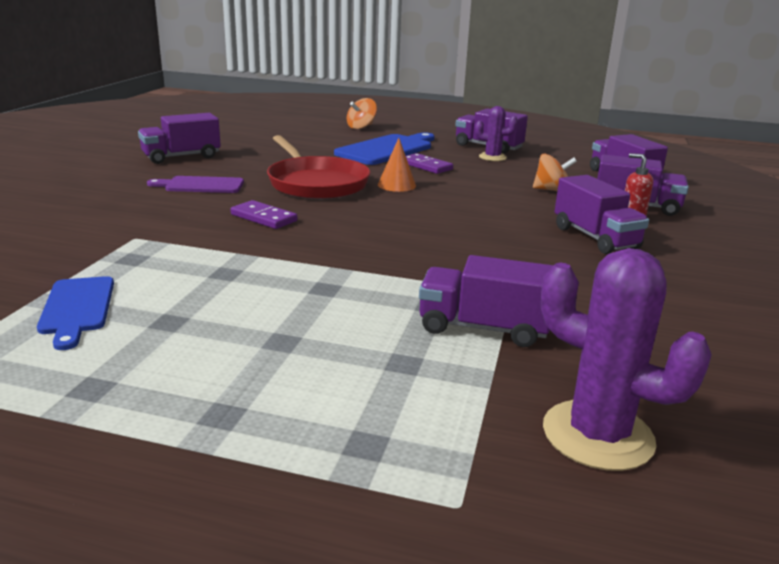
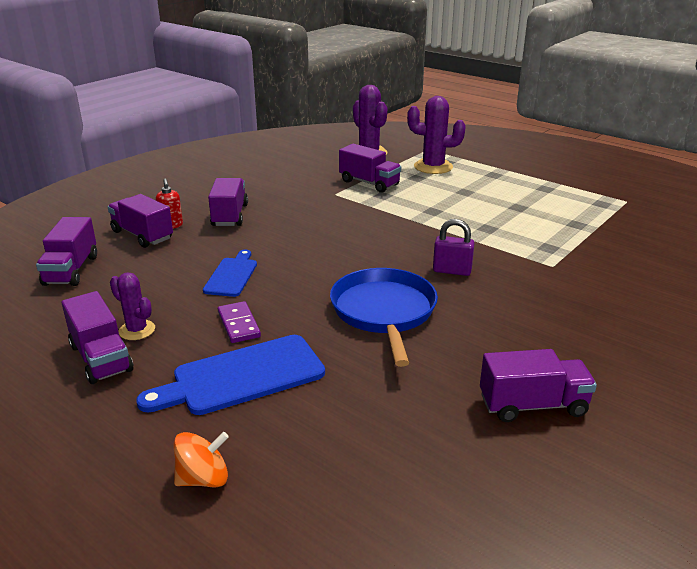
camera: 155 degrees left, 5 degrees up
(77, 308) = (568, 220): blue cutting board -> blue cutting board (232, 275)
(201, 185) = (504, 328): purple cutting board -> none
(263, 218) = (452, 271): purple domino -> purple padlock
(316, 183) = (383, 312): red pan -> blue pan
(389, 411) = (433, 167): none -> purple cactus
(396, 185) = (306, 295): orange cone -> none
(551, 190) = (174, 263): orange spinning top -> none

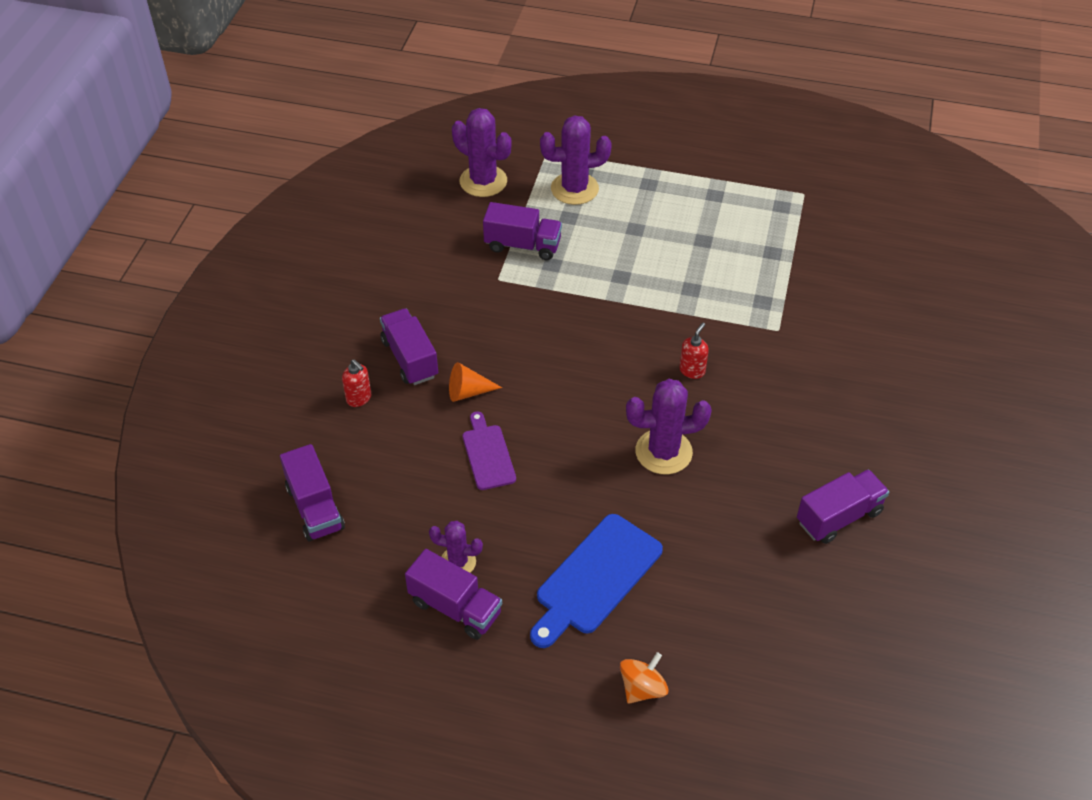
camera: 25 degrees left, 20 degrees up
(142, 235) = (341, 426): purple truck -> none
(232, 275) = (487, 454): blue cutting board -> purple cutting board
(238, 324) = (545, 518): purple domino -> none
(253, 240) = (468, 392): none -> orange cone
(383, 312) = (663, 452): blue pan -> purple cactus
(452, 271) = (692, 370): purple padlock -> red soap dispenser

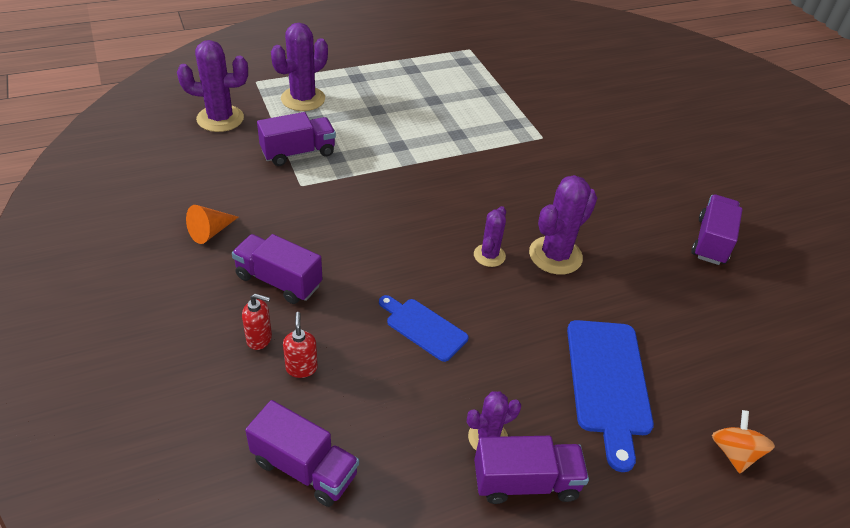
camera: 40 degrees left, 5 degrees down
(468, 392) = (358, 284): orange cone -> orange cone (210, 232)
(487, 454) = (423, 328): purple cutting board -> blue cutting board
(602, 422) = (489, 255): none -> purple cactus
(692, 370) = (515, 188): red soap dispenser -> red soap dispenser (301, 368)

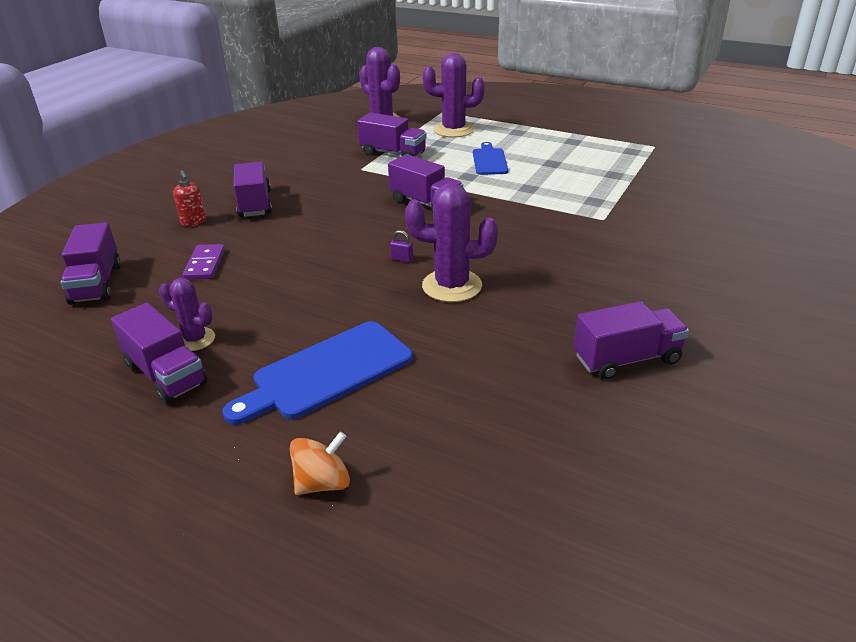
camera: 55 degrees right, 10 degrees down
(210, 232) = (269, 167): orange cone -> none
(301, 368) = (184, 245): red soap dispenser -> none
(360, 371) = (205, 264): none -> purple domino
(415, 192) = (426, 203): none -> purple truck
(423, 328) = (279, 268): blue cutting board -> blue cutting board (489, 160)
(489, 255) = (402, 259): purple cactus -> purple padlock

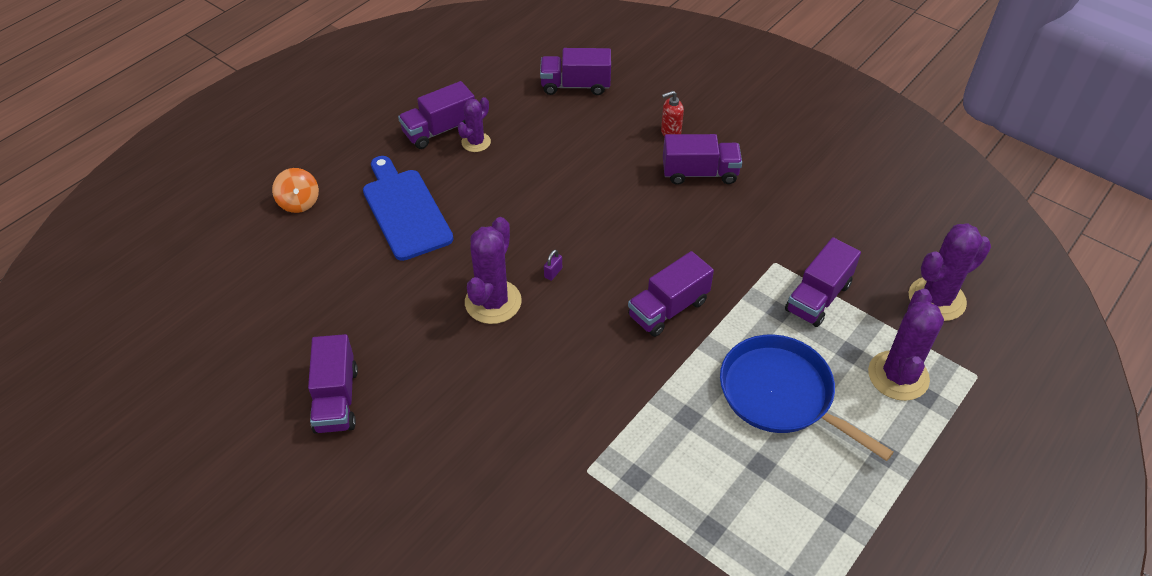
camera: 100 degrees right, 15 degrees up
(205, 264) = (586, 143): purple domino -> none
(489, 160) = (780, 394): blue cutting board -> blue pan

